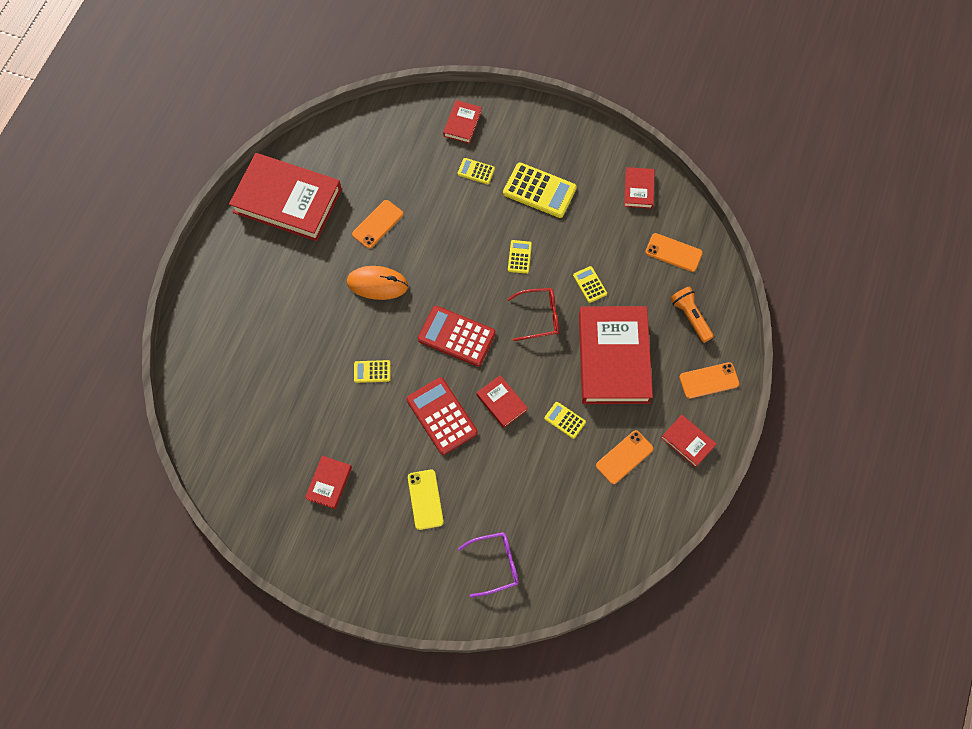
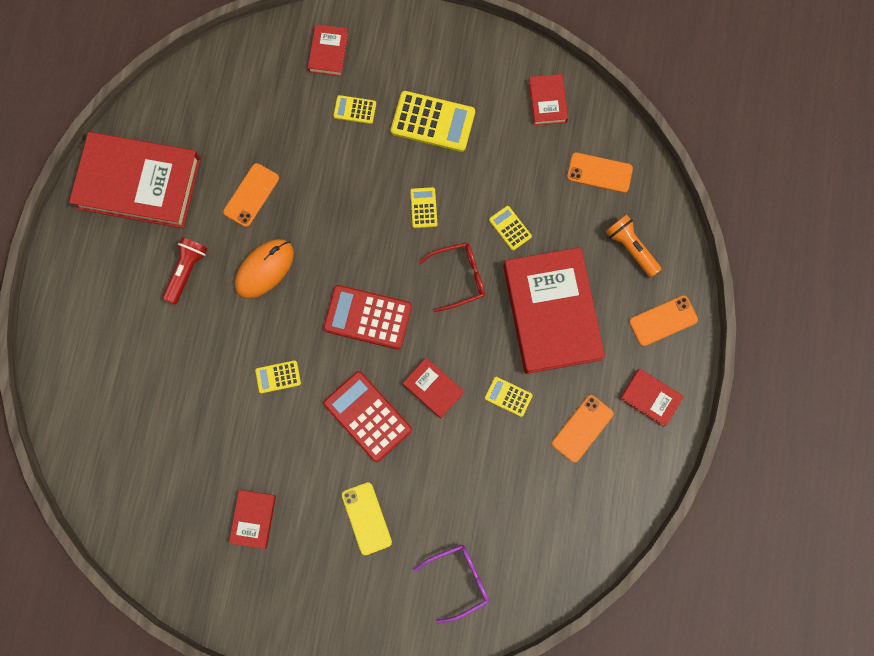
camera: 10 degrees left, 10 degrees up
(312, 275) = (187, 271): none -> red flashlight
(377, 284) = (264, 269): orange mouse -> orange mouse turned 45 degrees counterclockwise

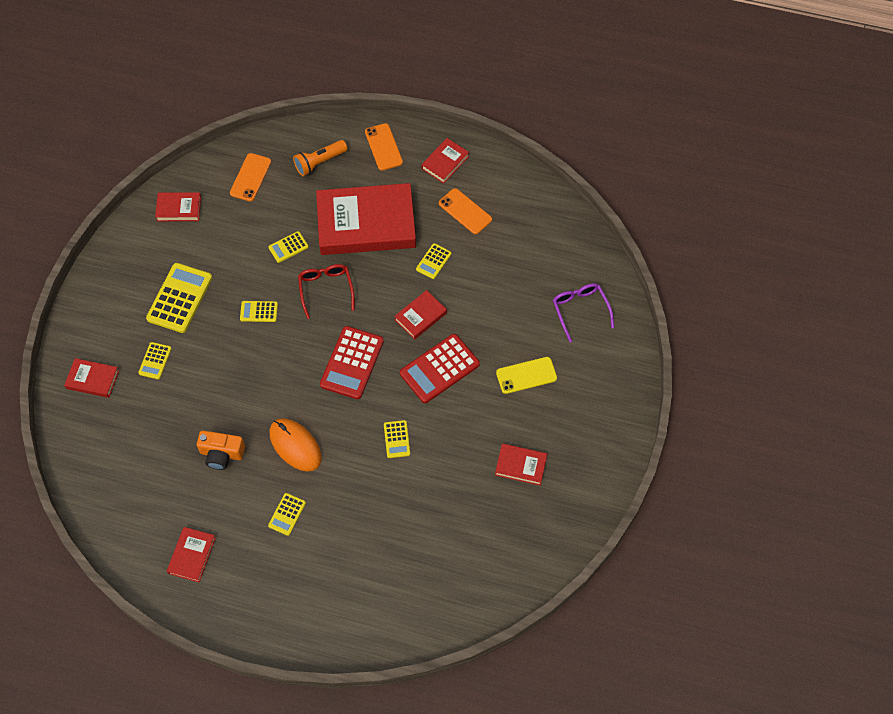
camera: 85 degrees left, 15 degrees down
(139, 183) = (192, 555): red book -> red book, size x0.45
(187, 271) = (287, 514): red flashlight -> yellow calculator
(251, 195) = (222, 454): orange phone -> orange camera

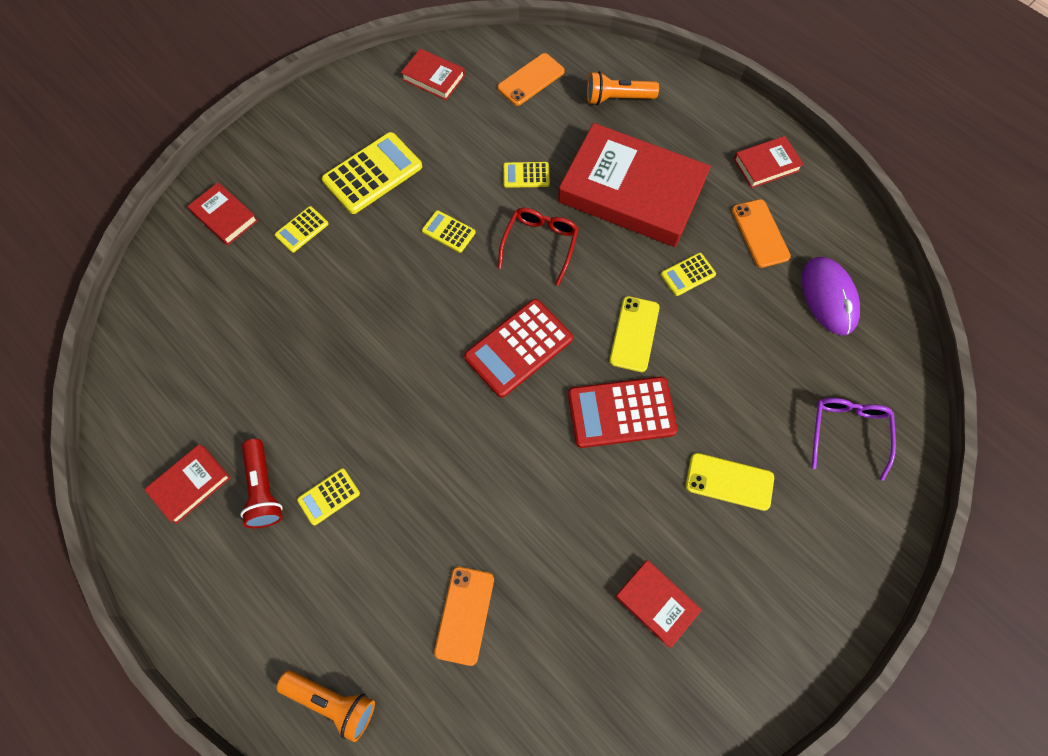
camera: 30 degrees right, 5 degrees up
(222, 454) = (303, 377): orange camera -> none
(242, 532) = (264, 489): none -> red flashlight
(295, 445) = (391, 414): orange mouse -> none
(364, 621) = (332, 701): none -> orange flashlight
(383, 147) = (701, 114): orange phone -> orange phone (464, 615)
(396, 439) = (516, 475): yellow calculator -> none
(420, 316) = (634, 334): red book -> yellow phone
(528, 232) = (828, 297): none -> purple mouse

